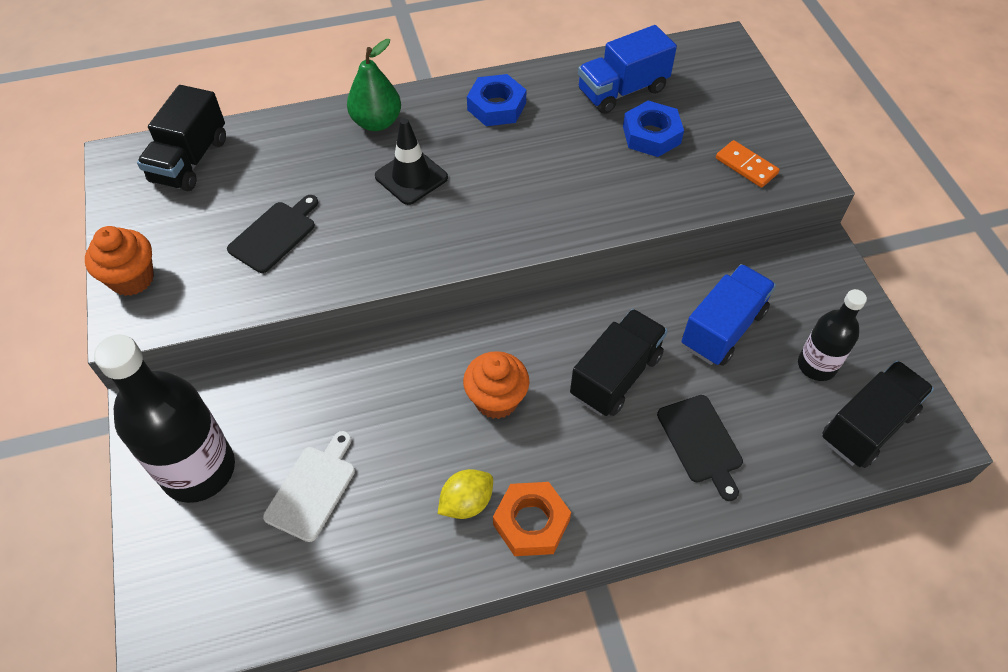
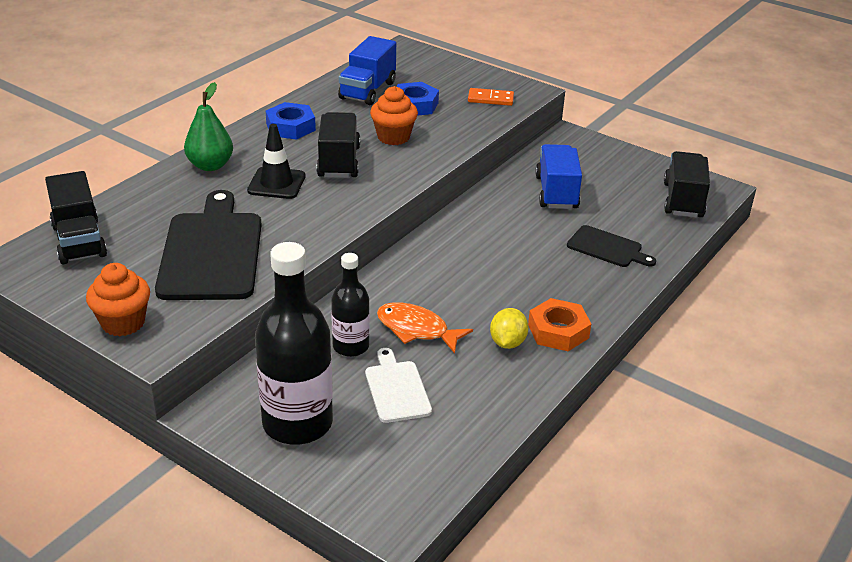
camera: 40 degrees left, 20 degrees down
(274, 234) = (211, 252): black cutting board -> black cutting board, size x1.91
(400, 427) = (416, 329): none -> orange fish
(496, 399) = (462, 286): orange cupcake -> orange cupcake (393, 137)
(616, 376) = (521, 241): black truck -> black truck (339, 162)
(816, 365) = (626, 186): black bottle -> black bottle (351, 346)

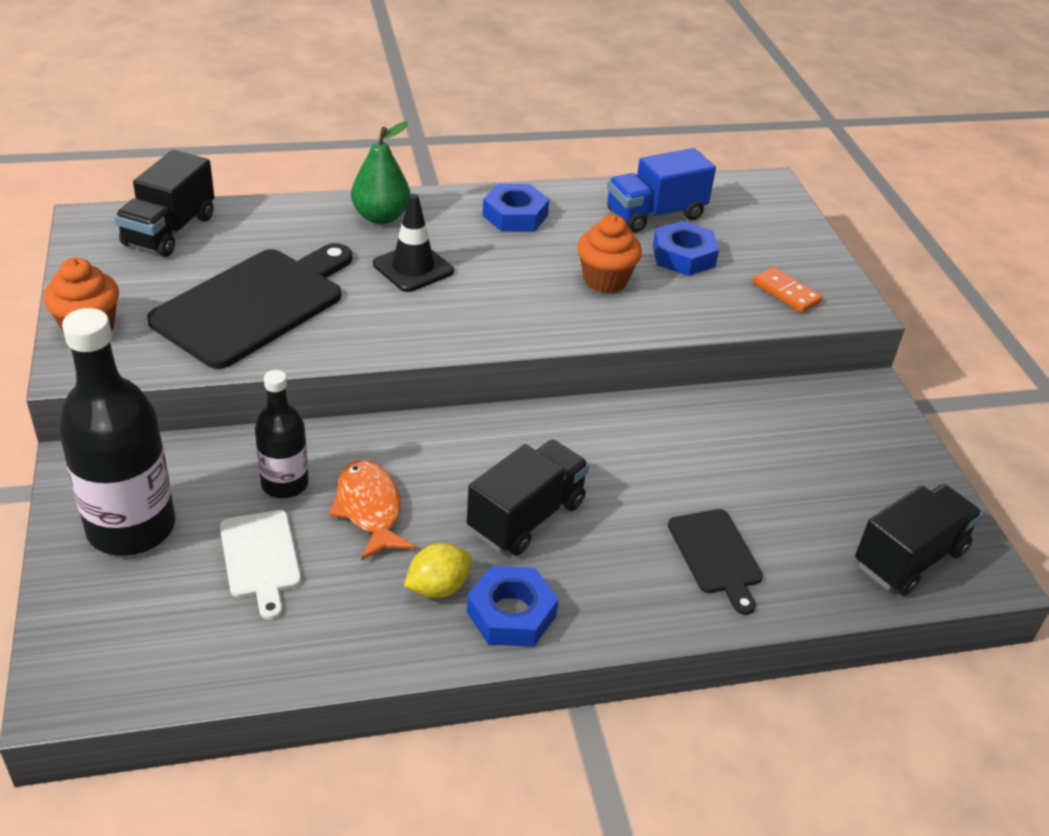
camera: 40 degrees right, 5 degrees up
(339, 162) = (507, 277): black truck -> black truck (526, 517)
(396, 389) = (261, 558): white cutting board -> white cutting board turned 135 degrees clockwise
(556, 192) = (750, 451): blue truck -> none
(558, 331) = (511, 614): orange nut -> blue nut

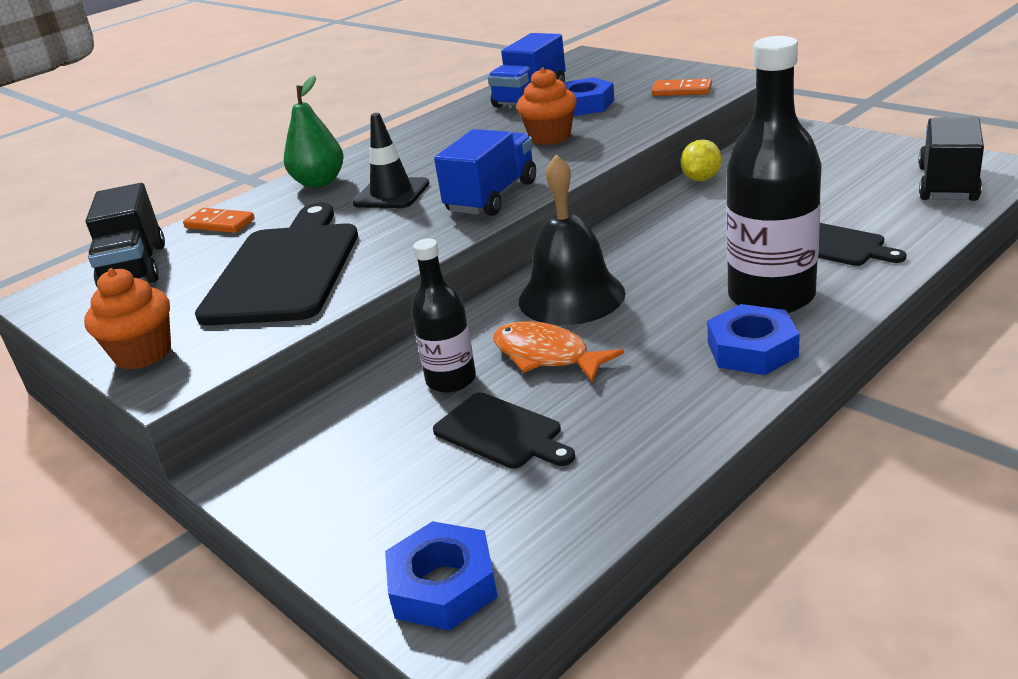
camera: 25 degrees left, 10 degrees down
(131, 528) = (350, 481): black bottle -> black bottle (771, 296)
(261, 558) = (501, 432): white cutting board -> black cutting board
(267, 219) = (219, 224): none -> orange domino
(438, 588) = (674, 367): yellow lemon -> yellow lemon (701, 179)
(456, 462) = (571, 296): none -> black bell
(475, 324) = (492, 197): none -> blue truck
(515, 215) = (427, 138): blue nut -> blue nut (443, 586)
(526, 517) = (673, 296): black truck -> none

